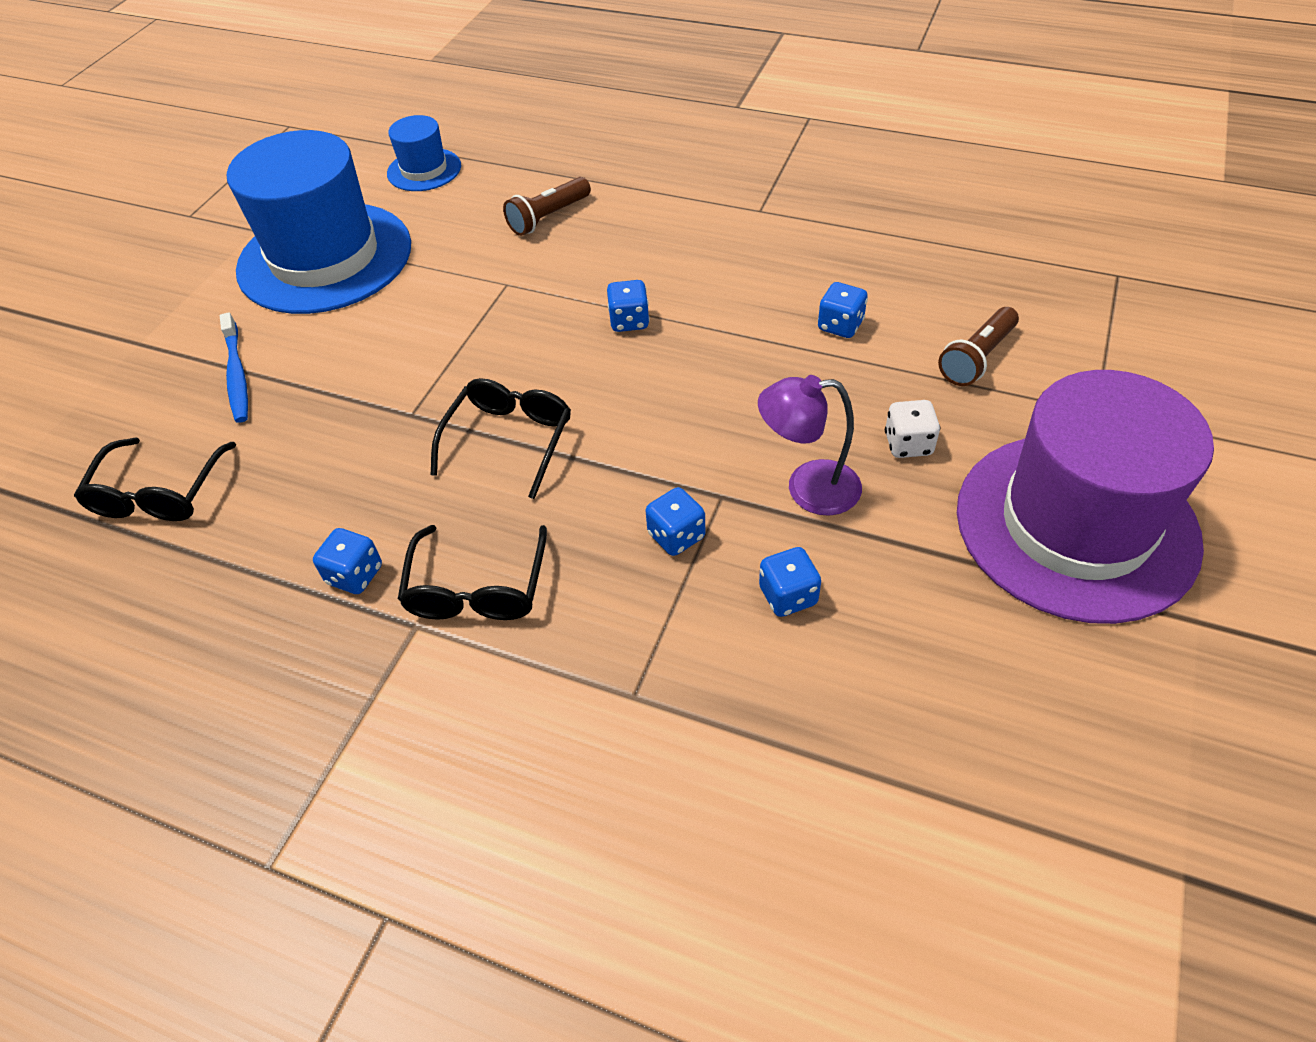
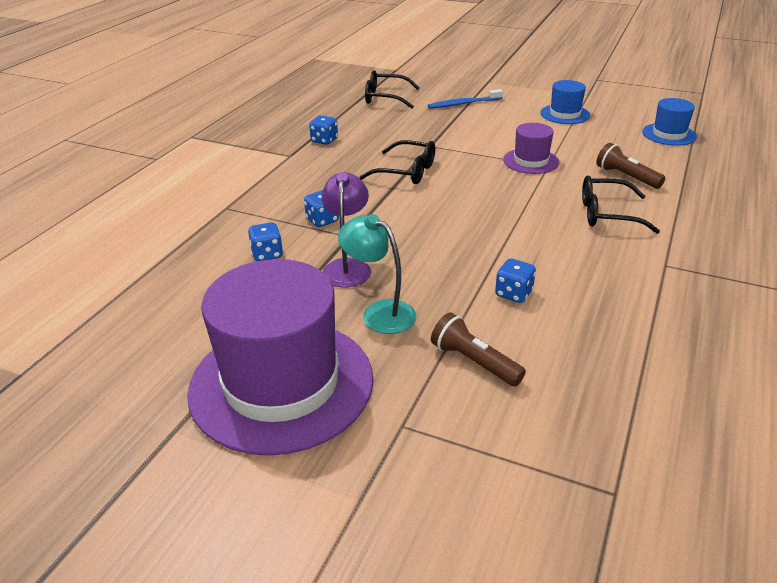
camera: 90 degrees right, 15 degrees down
(325, 257) = (565, 114): blue hat -> blue hat, size x0.47
(477, 588) = (306, 168): black glasses -> black glasses (607, 214)
(489, 300) = (531, 161): none -> purple hat
(629, 321) = (513, 206): blue dice -> none
(908, 444) = (379, 312): white dice -> turquoise lamp

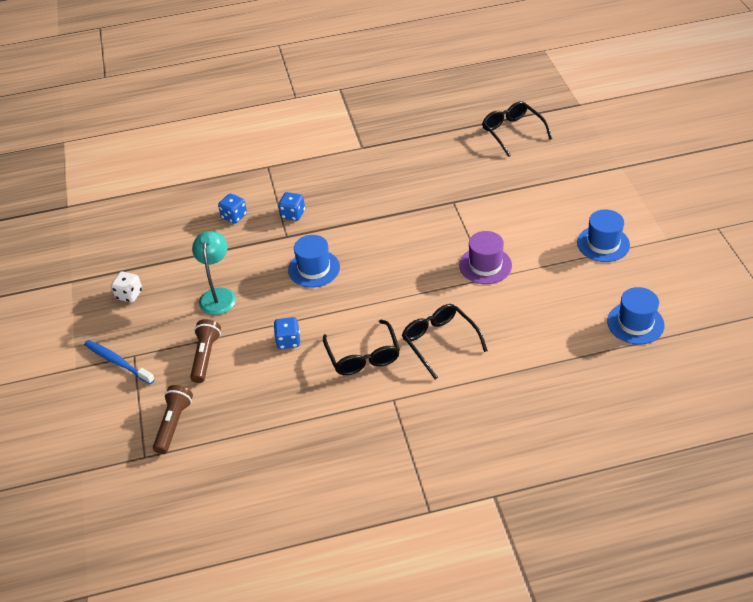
camera: 55 degrees right, 10 degrees up
(281, 383) = (129, 295): purple hat -> white dice
(324, 140) = (401, 148): blue dice -> none
(347, 267) = (252, 256): purple lamp -> none
(407, 172) = (397, 213): black glasses -> black glasses (363, 356)
(421, 238) = (314, 269): none -> blue hat
(464, 104) = (553, 178): blue toothbrush -> blue toothbrush (118, 362)
(626, 177) = (515, 328): brown flashlight -> brown flashlight (173, 424)

